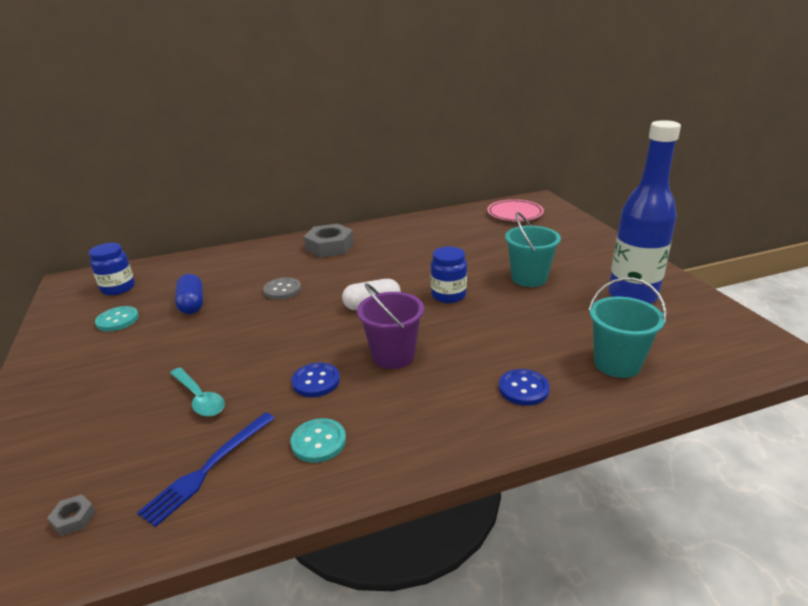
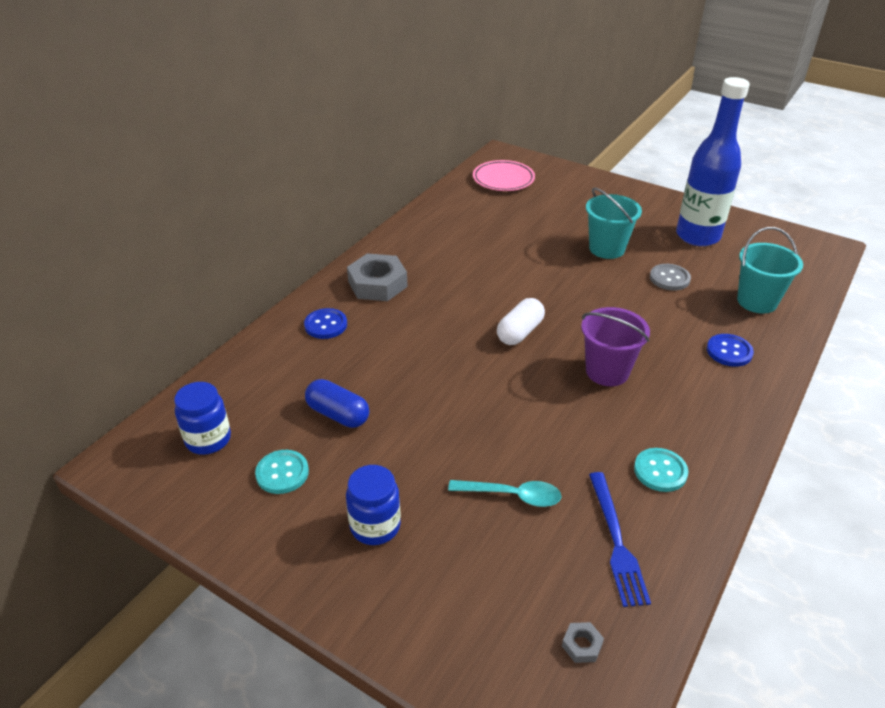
camera: 40 degrees left, 10 degrees up
(282, 290) = (409, 354): grey button -> grey button (669, 278)
(316, 381) = (583, 426): blue button -> blue button (326, 325)
(448, 295) = (568, 293): blue jar -> blue jar (375, 526)

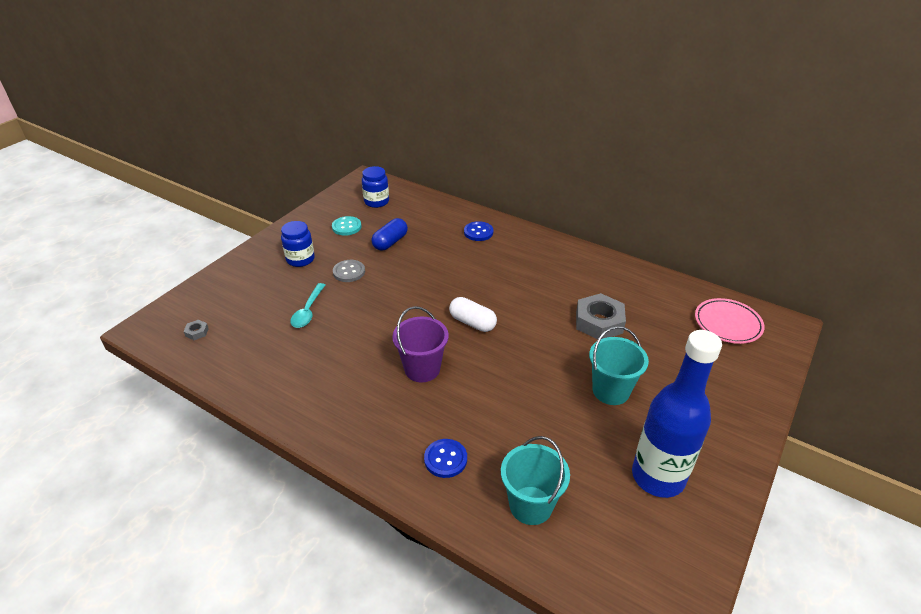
camera: 90 degrees right, 0 degrees up
(377, 284) = (529, 252): grey nut -> grey nut (599, 322)
(616, 541) = (259, 354): blue fork -> none
(660, 471) = (311, 385): turquoise button -> none
(669, 278) = (564, 434): grey button -> grey button (349, 272)

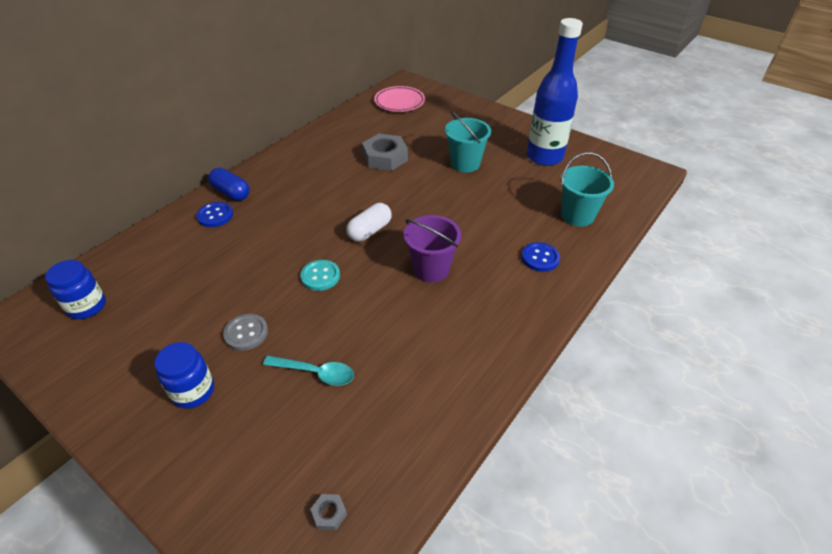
camera: 85 degrees left, 5 degrees up
(346, 227) = (135, 339): turquoise button -> turquoise button (320, 276)
(390, 242) = (198, 292): blue capsule -> blue capsule (231, 193)

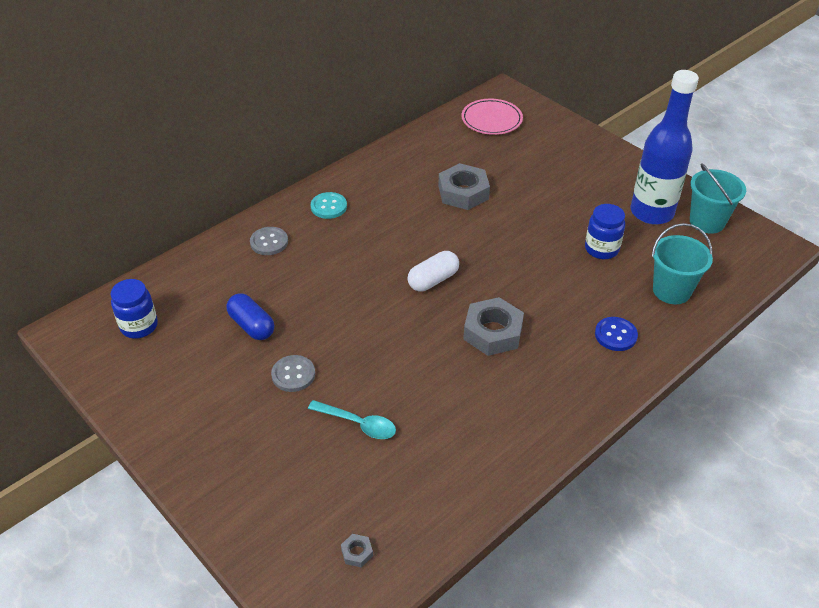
camera: 10 degrees right, 0 degrees up
(193, 391) = (239, 424): blue jar -> blue jar (601, 249)
(215, 216) = (269, 242): blue button -> grey button
(231, 193) = (288, 217): blue capsule -> blue capsule (252, 326)
(320, 276) = (374, 325): turquoise button -> turquoise button (328, 207)
(431, 269) = (493, 332): purple bucket -> grey nut
(465, 164) = (555, 211): turquoise bucket -> turquoise bucket (707, 222)

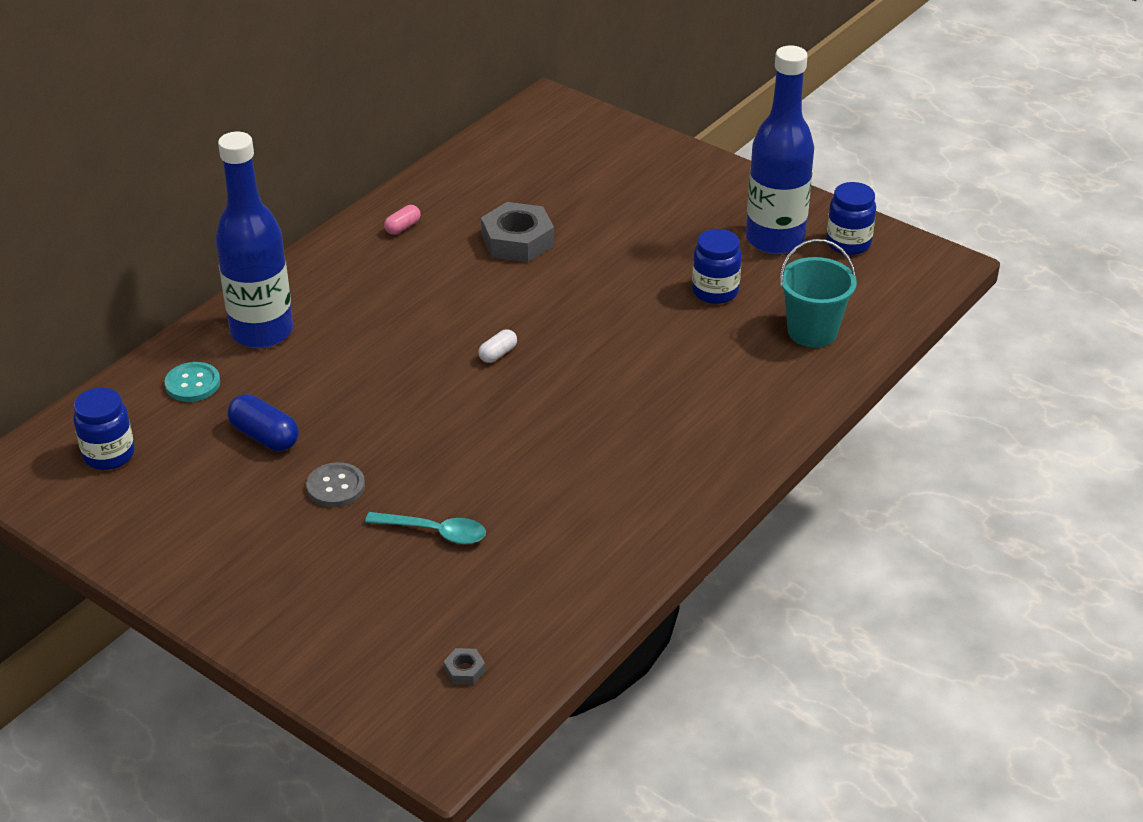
camera: 10 degrees left, 5 degrees down
(269, 242) = (262, 332): grey button -> blue bottle
(328, 207) = (334, 278): turquoise button -> turquoise button (192, 384)
(384, 173) = (402, 227): none -> pink capsule
(433, 280) = (498, 354): white capsule -> white capsule, size x0.59
(491, 120) = (539, 142): pink plate -> none
(493, 332) = (588, 407): grey nut -> none
(615, 335) = (747, 392): blue button -> none
(707, 222) = (848, 243): turquoise bucket -> blue jar

